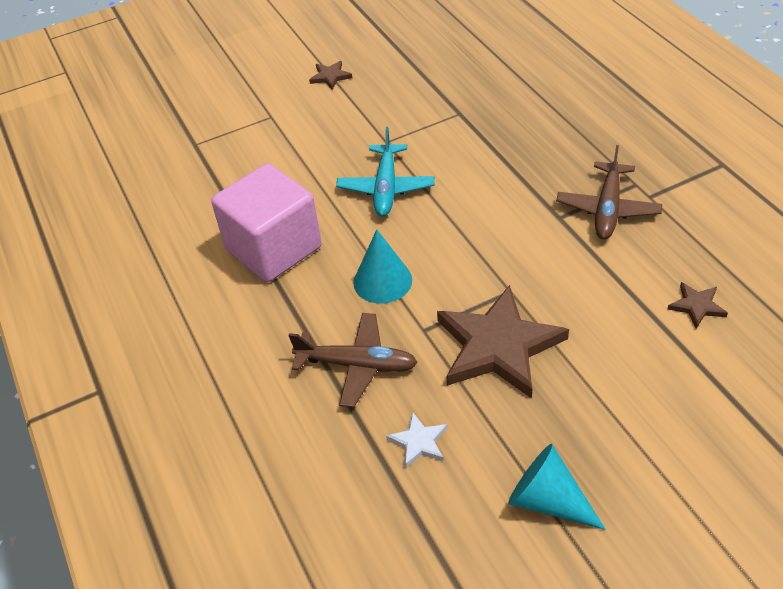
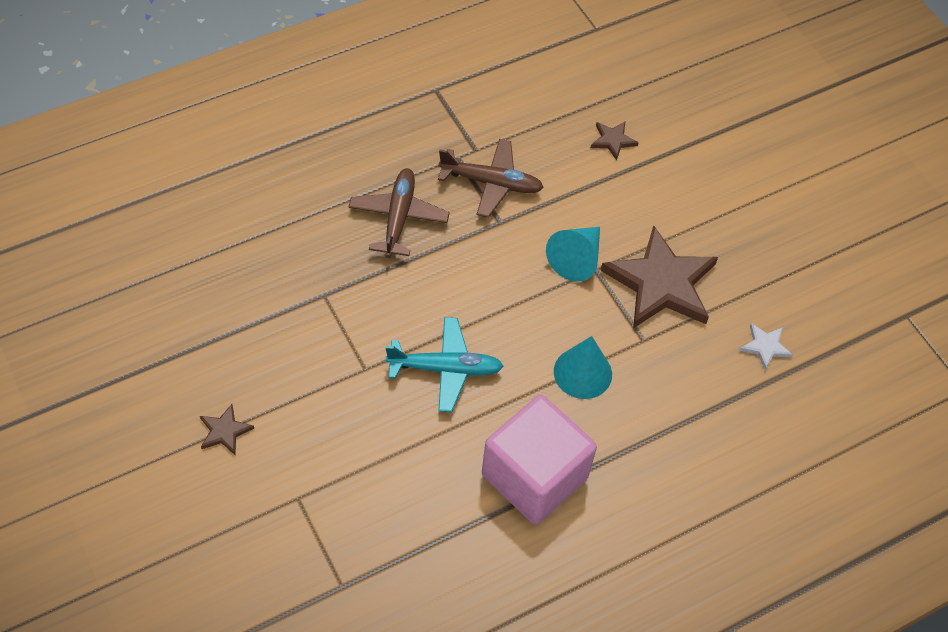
camera: 100 degrees left, 10 degrees up
(357, 365) = (687, 394): brown plane -> brown plane (398, 217)
(548, 500) = (808, 263): turquoise cone -> turquoise cone (576, 259)

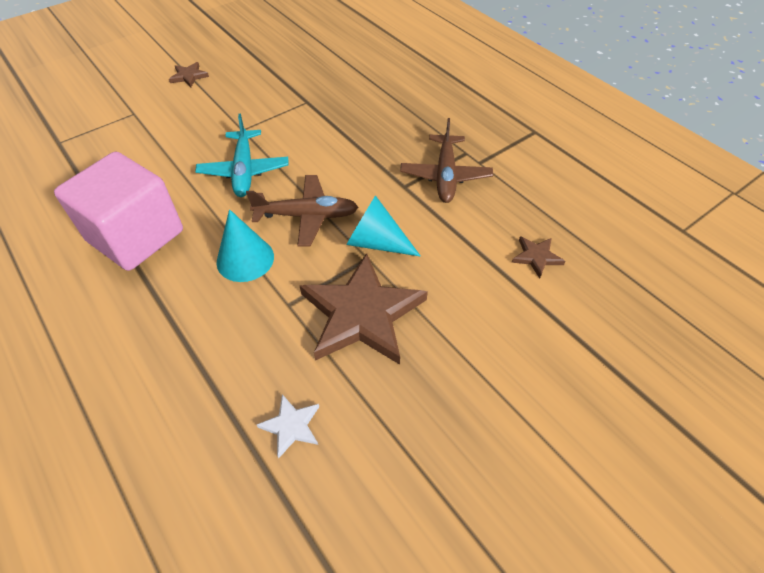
camera: 85 degrees right, 5 degrees down
(398, 217) = (389, 128): brown plane -> brown plane (307, 216)

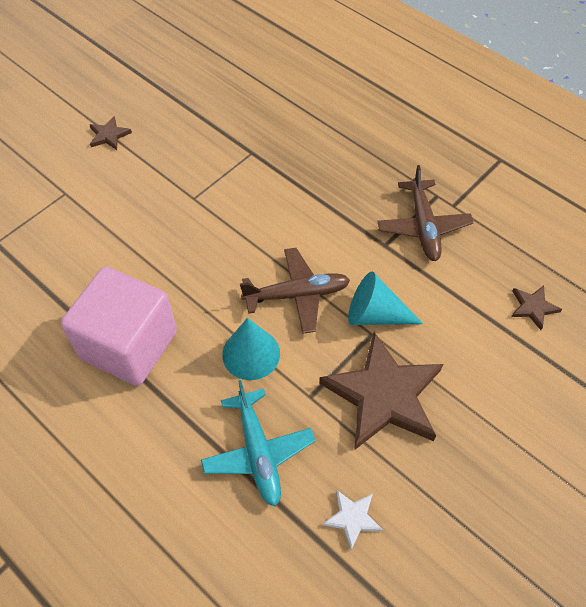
camera: 10 degrees left, 5 degrees up
(244, 171) = (214, 250): turquoise plane -> turquoise plane (258, 452)

